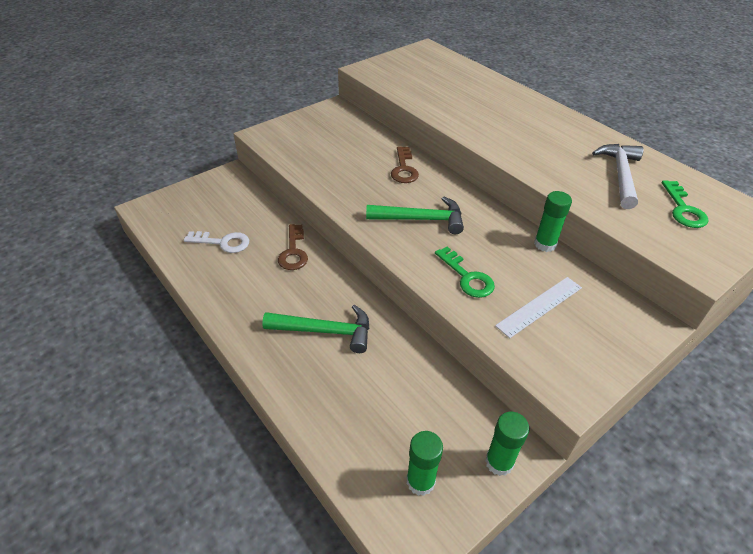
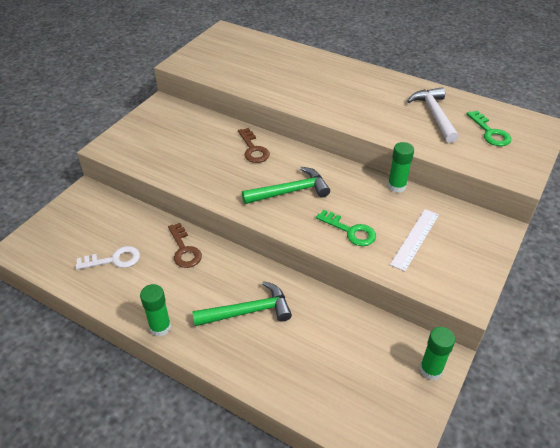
camera: 20 degrees left, 0 degrees up
(420, 481) = (381, 405): green glue stick -> green glue stick (160, 327)

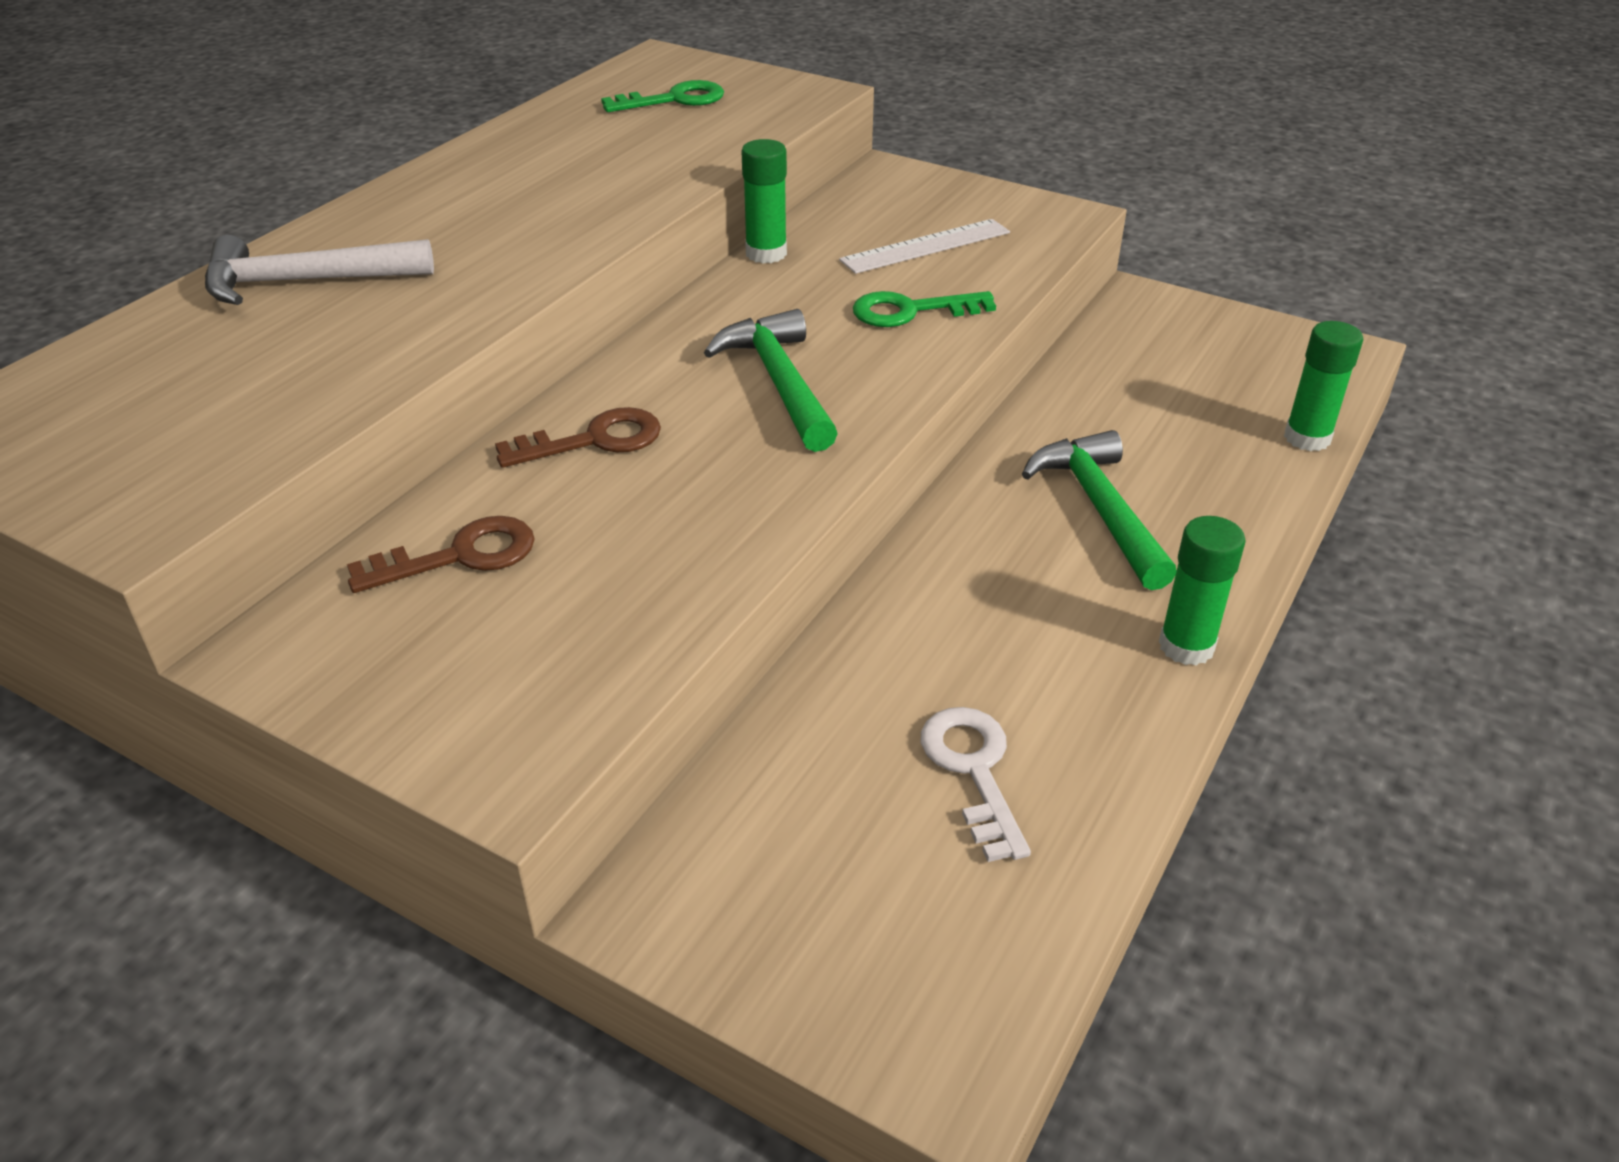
camera: 90 degrees left, 5 degrees down
(184, 250) = (918, 625): brown key -> brown key (459, 556)
(350, 231) = (911, 311): green key -> green key turned 135 degrees counterclockwise
(415, 239) = (925, 246): white ruler -> white ruler turned 60 degrees counterclockwise
(430, 370) = (1171, 310): green glue stick -> green glue stick (1307, 438)
(434, 115) = (599, 142): white hammer -> white hammer (304, 282)

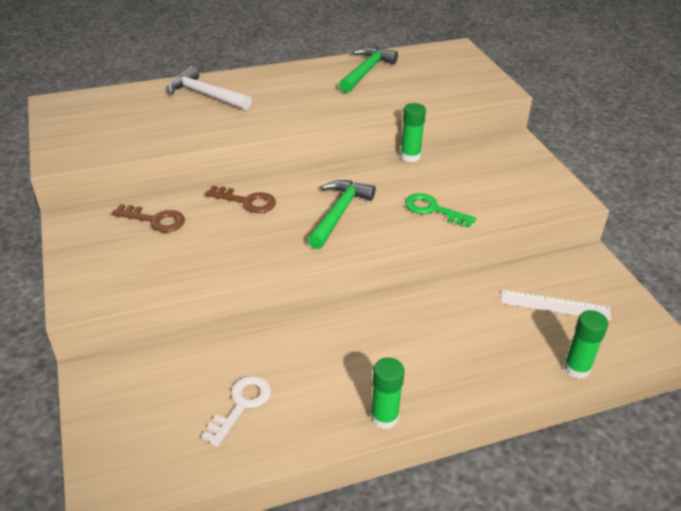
camera: 40 degrees right, 0 degrees up
(674, 100) = (434, 71): green key -> none
(925, 246) = (482, 184): white ruler -> white ruler (555, 305)
(1099, 509) = (430, 341): green hammer -> green hammer (366, 71)

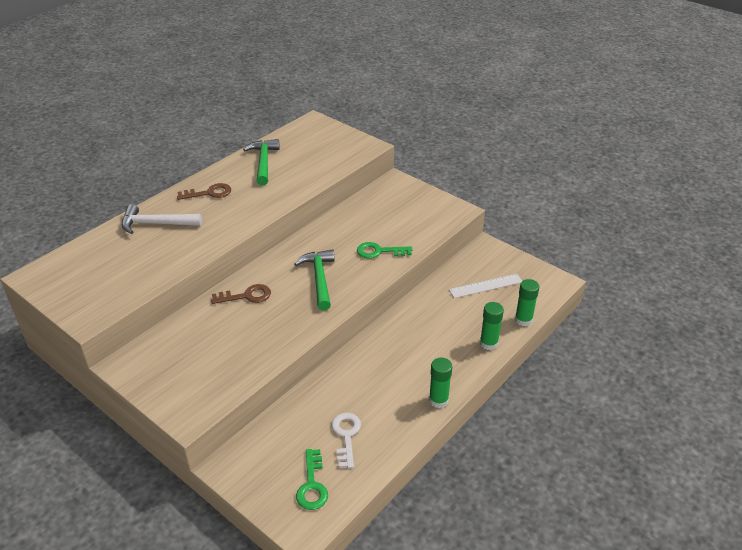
camera: 30 degrees left, 0 degrees up
(155, 220) = (190, 337): brown key -> brown key (209, 193)
(157, 443) = (312, 485): none -> green key
(410, 156) = (333, 218): green glue stick -> green glue stick (488, 343)

